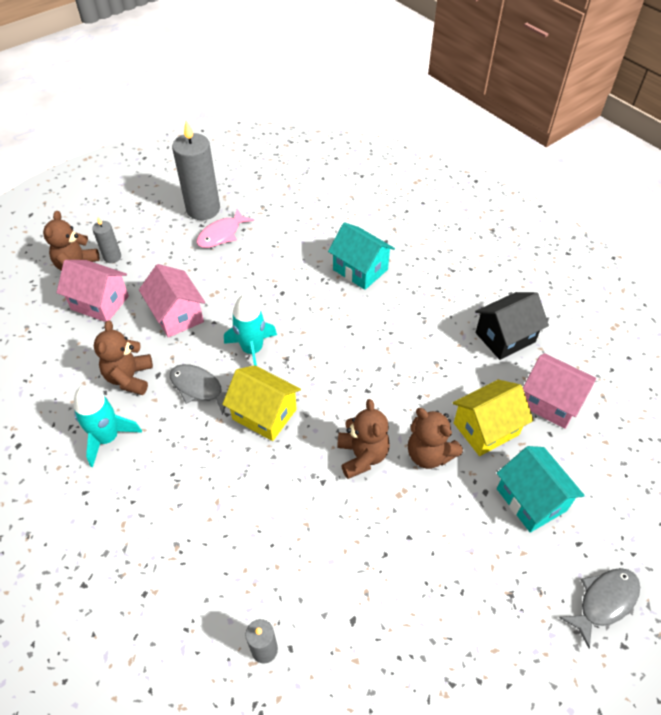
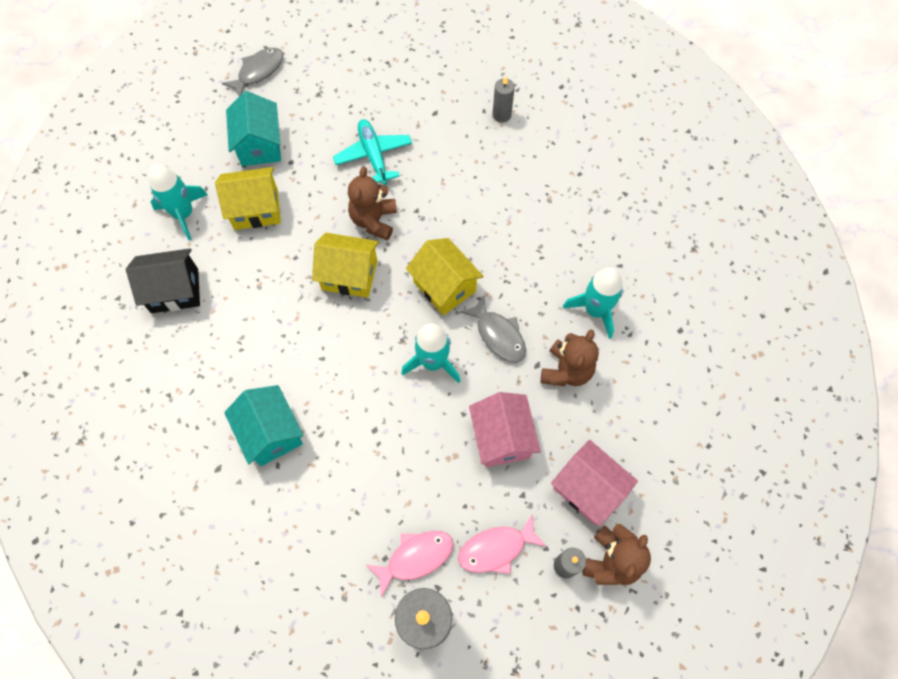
camera: 160 degrees left, 15 degrees up
(165, 253) = (496, 549): none -> pink fish
(359, 396) = (349, 275): none -> yellow house
(399, 531) = (373, 156): none -> turquoise plane
(429, 454) = (317, 204): brown teddy bear -> none
(550, 402) = (184, 214): pink house -> turquoise rocket
(604, 601) = (258, 71): grey fish -> grey fish turned 150 degrees clockwise

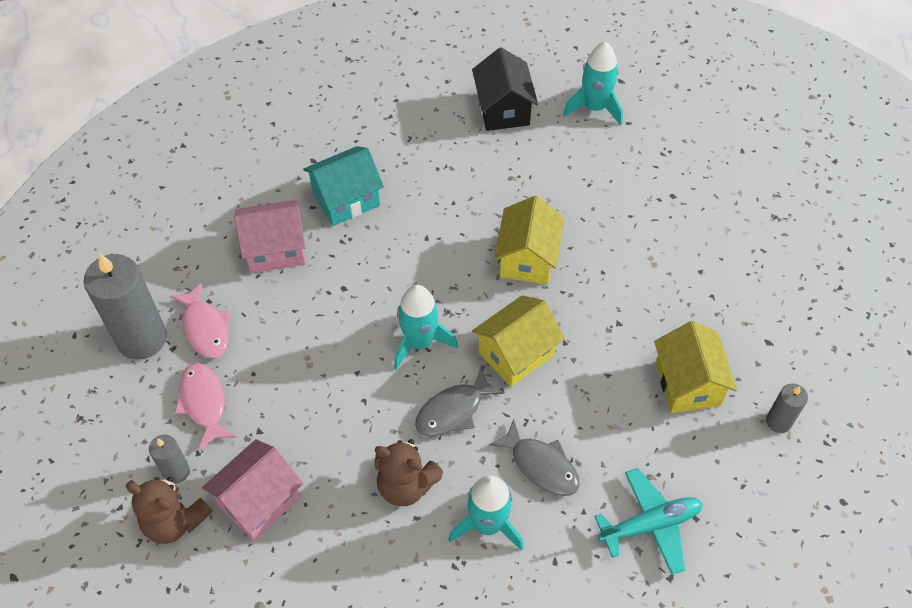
camera: 90 degrees right, 10 degrees down
(256, 209) = (606, 168): yellow house -> yellow house (687, 383)
(258, 71) = (796, 156): grey fish -> grey fish (541, 465)
(260, 145) = (691, 165): turquoise house -> none
(373, 156) = (692, 276): turquoise plane -> turquoise plane (650, 525)
(374, 220) = (601, 280): brown teddy bear -> none
(502, 437) = (326, 411): pink house -> pink house (275, 249)

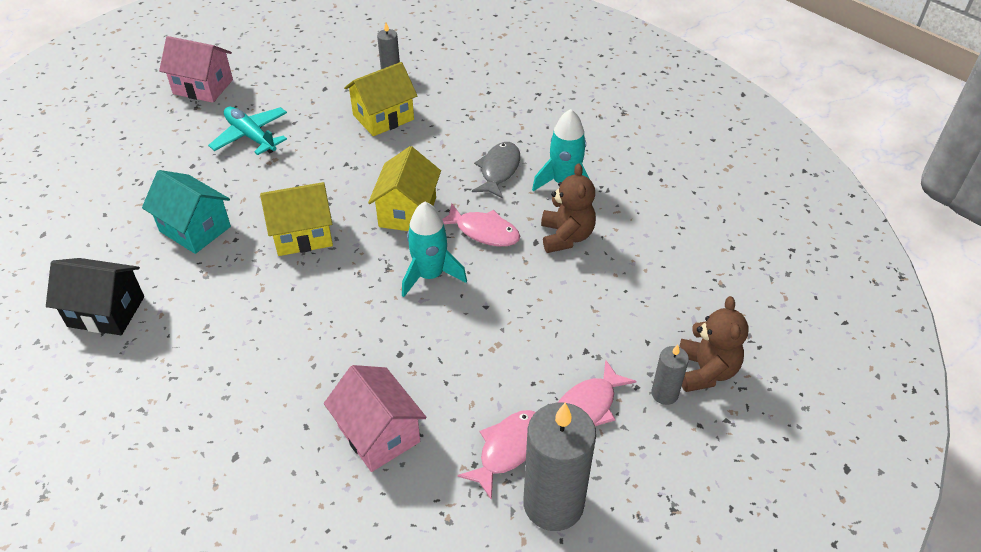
camera: 115 degrees left, 10 degrees down
(259, 501) = (645, 321): pink house -> pink house (203, 87)
(346, 199) = (283, 399): turquoise house -> turquoise house (195, 229)
(453, 411) = (484, 231): grey fish -> pink fish
(503, 109) = (106, 311): black house -> black house turned 45 degrees clockwise
(516, 353) = (407, 212): yellow house -> yellow house turned 75 degrees clockwise
(594, 107) = (87, 243): turquoise rocket -> none
(650, 525) = (507, 109): turquoise plane -> turquoise plane (251, 136)

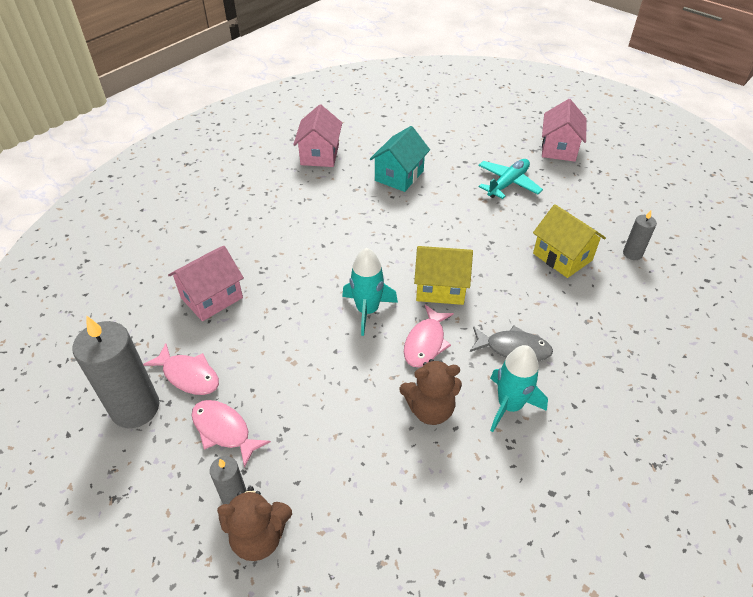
camera: 85 degrees right, 0 degrees up
(106, 311) = (320, 155): black house -> pink house
(302, 234) = (402, 229): yellow house -> none

